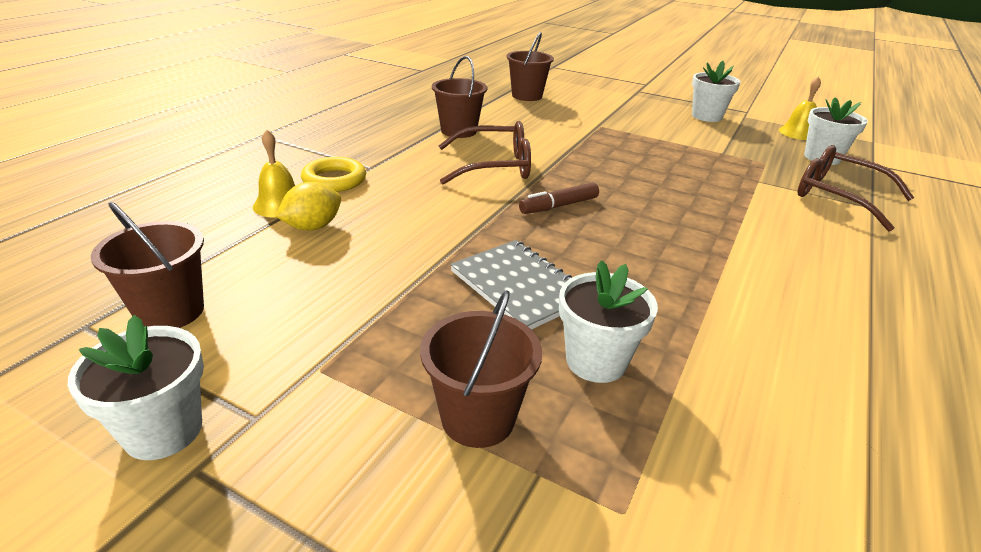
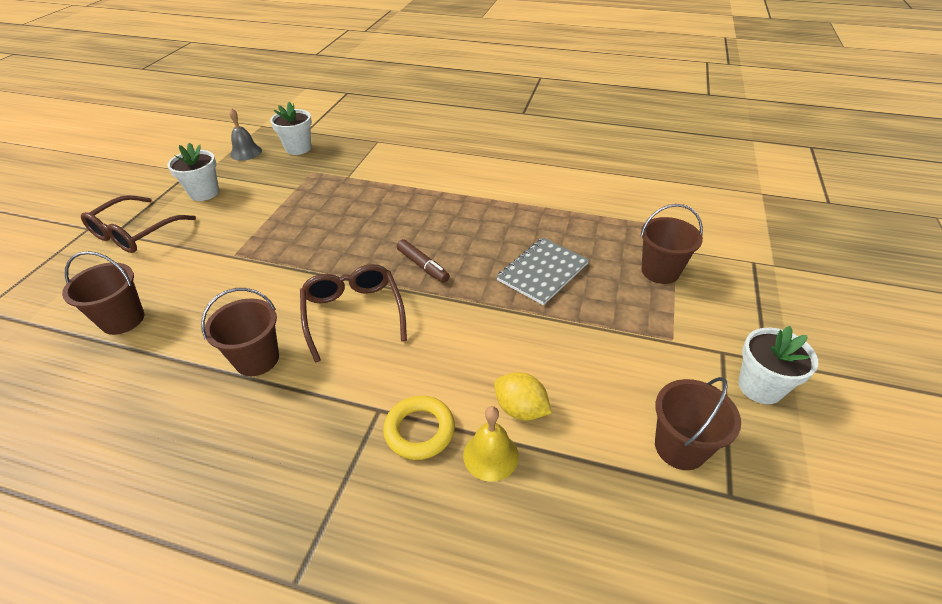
camera: 100 degrees left, 10 degrees up
(596, 361) = (593, 238): white flower pot -> none
(798, 133) = (246, 152): yellow bell -> grey bell
(839, 196) = (365, 150): brown glasses -> brown glasses (136, 233)

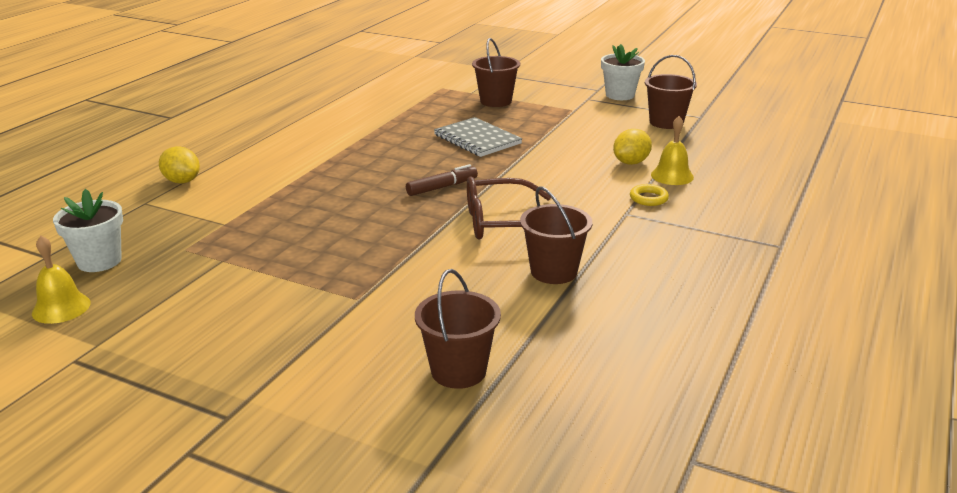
camera: 80 degrees left, 15 degrees down
(136, 233) = (242, 393): brown glasses -> none
(204, 193) = (166, 337): white flower pot -> none
(246, 152) = (61, 308): grey bell -> yellow bell
(412, 145) = (182, 181): none -> yellow lemon
(419, 430) = (648, 198): yellow ring -> yellow ring, size x0.66

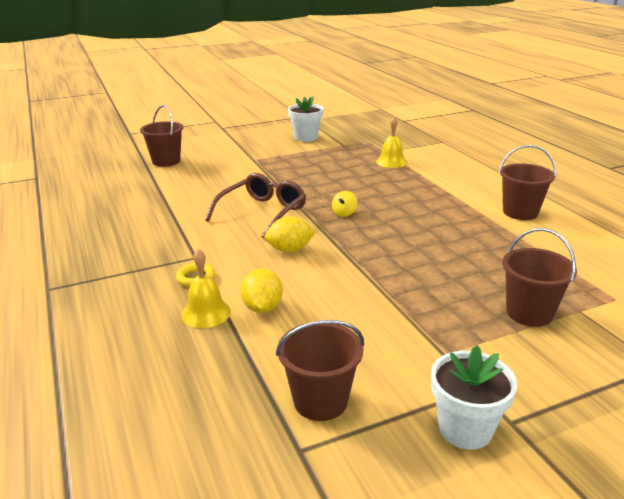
camera: 130 degrees right, 0 degrees up
(61, 308) = (347, 118): yellow bell -> yellow bell (391, 162)
(99, 261) = (382, 127): white flower pot -> white flower pot (306, 137)
(182, 181) = (465, 152): yellow lemon -> yellow lemon (290, 250)
(442, 187) = (344, 213): brown marker -> yellow spinning top
(477, 139) = (421, 258): grey notebook -> none
(554, 272) = (186, 205): brown bucket -> brown bucket (520, 212)

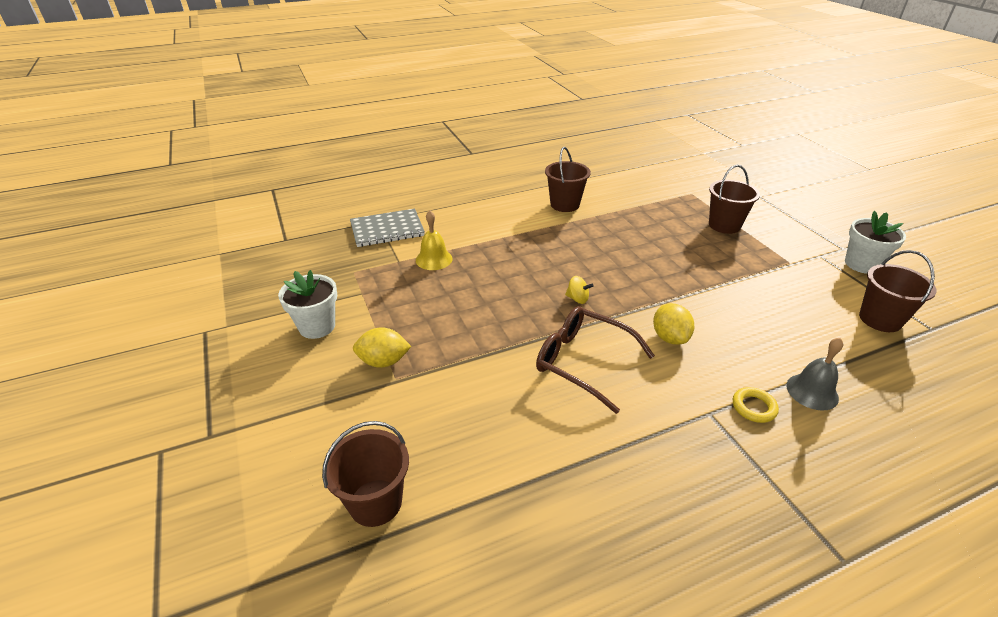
camera: 90 degrees left, 10 degrees up
(206, 313) = (812, 391): yellow bell -> grey bell
(262, 308) = (783, 353): yellow lemon -> yellow lemon (383, 361)
(430, 145) = (387, 229): none -> grey notebook

